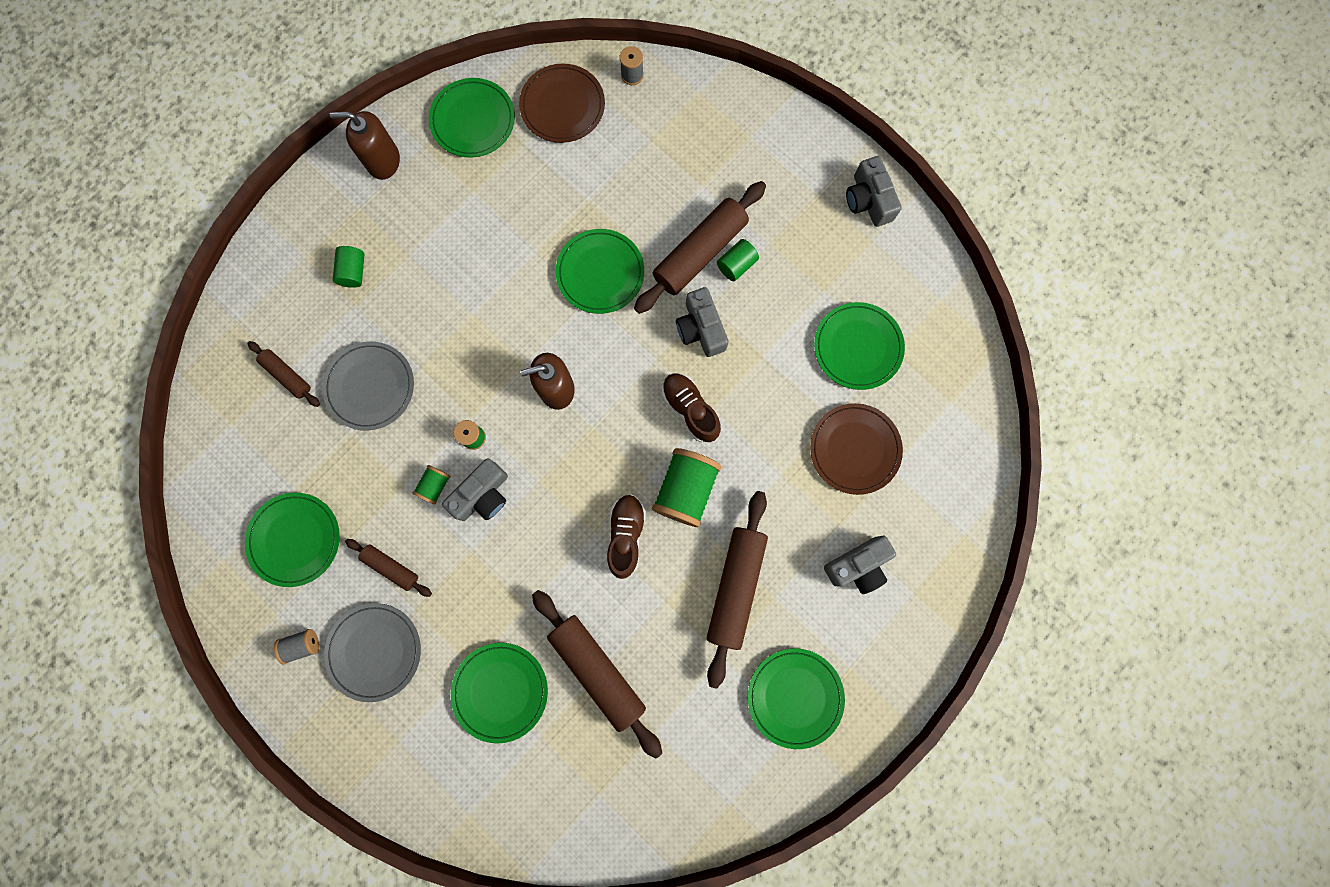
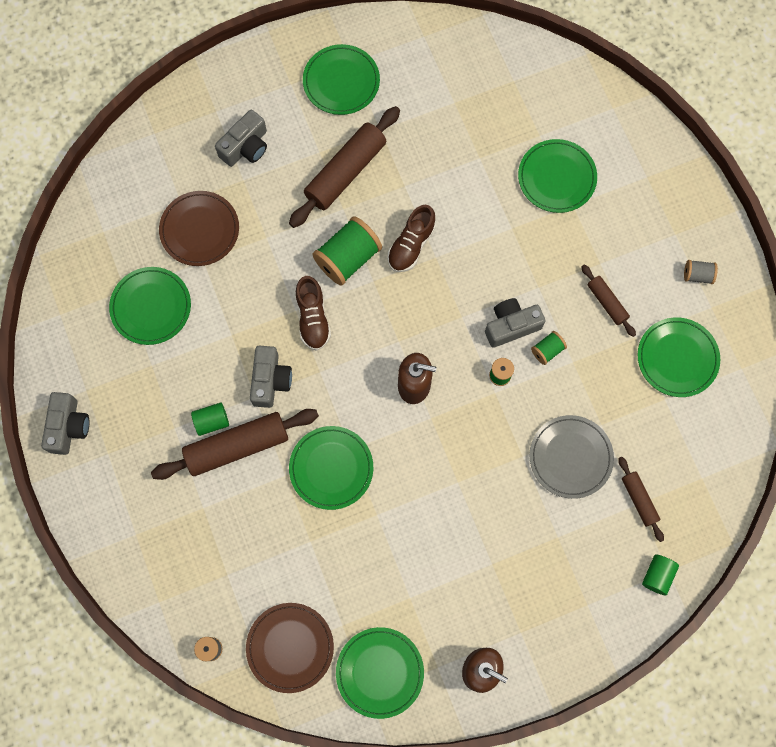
camera: 155 degrees left, 5 degrees down
(354, 272) = (547, 570): green cylinder -> green cylinder (657, 575)
(375, 651) = (642, 246): grey plate -> none
(597, 670) = (477, 161): brown rolling pin -> none
(858, 566) = (246, 147): grey camera -> grey camera turned 135 degrees clockwise

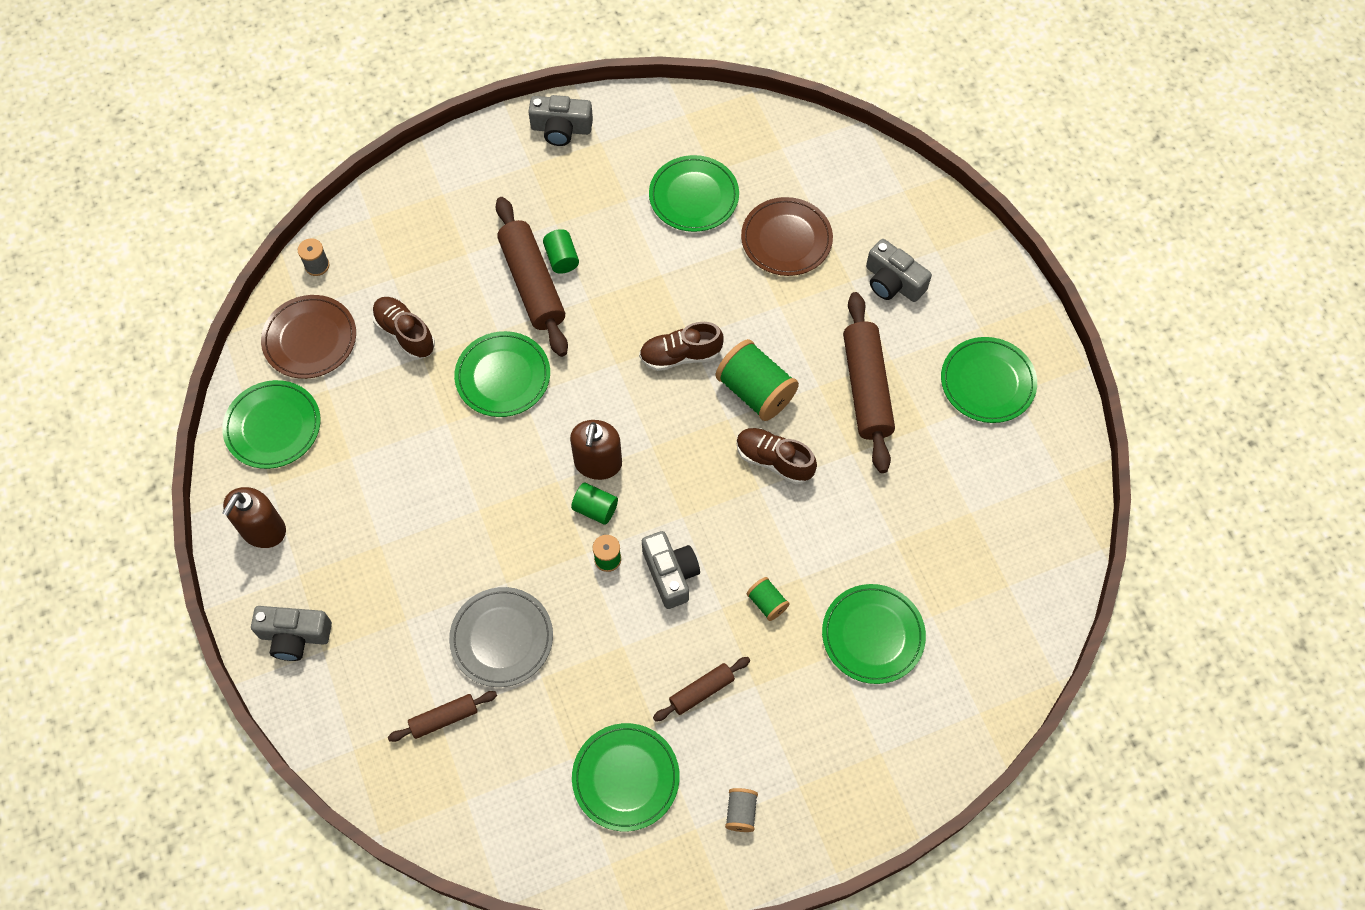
camera: 90 degrees right, 10 degrees down
(270, 380) = (607, 314): grey camera -> grey camera (294, 636)
(286, 559) = (405, 333): none -> brown shoe
(345, 172) = (866, 388): brown rolling pin -> brown rolling pin turned 45 degrees clockwise
(547, 350) = (638, 615): green spool -> green spool (767, 603)
(657, 575) = (349, 735): green cylinder -> green cylinder (595, 509)

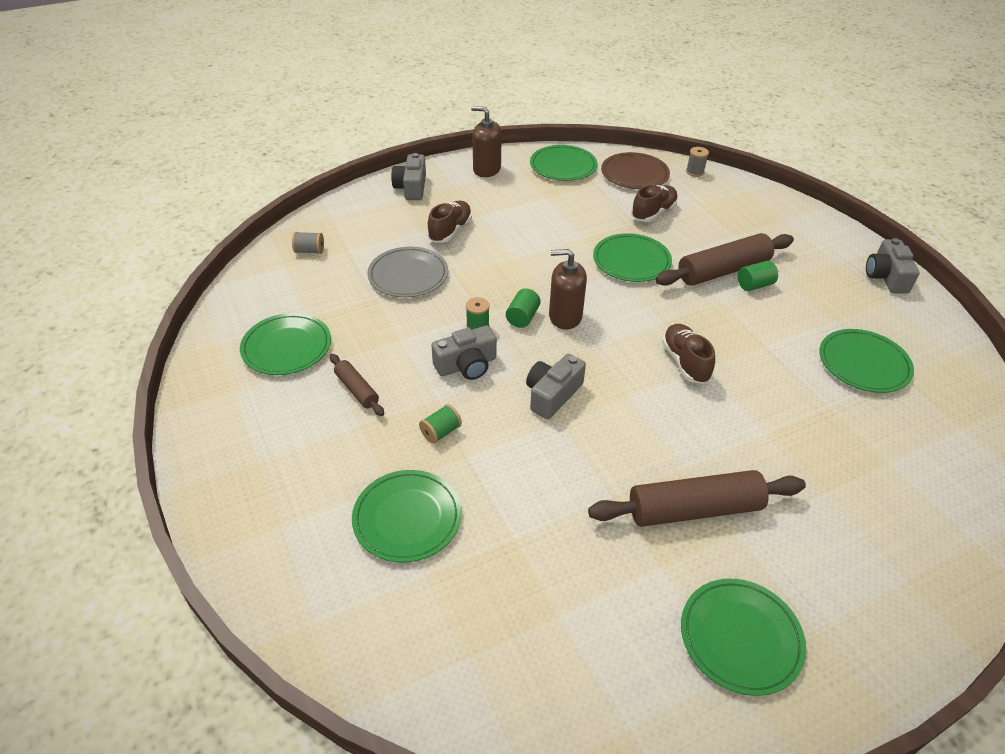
camera: 85 degrees right, 20 degrees down
(444, 718) = (347, 253): brown rolling pin -> none
(741, 812) = (243, 420): grey spool -> grey spool (309, 251)
(755, 391) = (663, 416): green spool -> none
(774, 460) = (591, 433): brown shoe -> brown shoe (450, 231)
(786, 239) = (850, 436): brown plate -> none
(893, 282) = (841, 534): grey camera -> grey camera (552, 395)

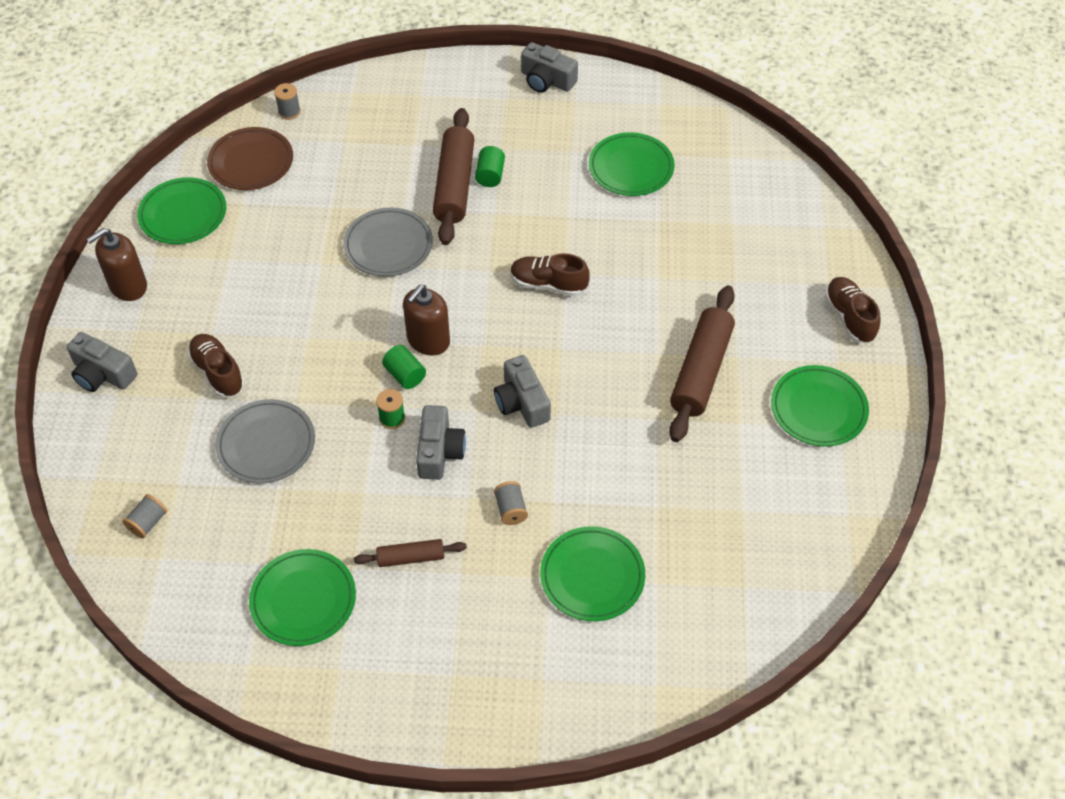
camera: 60 degrees left, 10 degrees up
(441, 432) = (511, 509): green spool -> grey spool
(631, 261) = (388, 245): green plate -> grey plate
(653, 213) = (328, 185): brown shoe -> brown shoe (849, 317)

